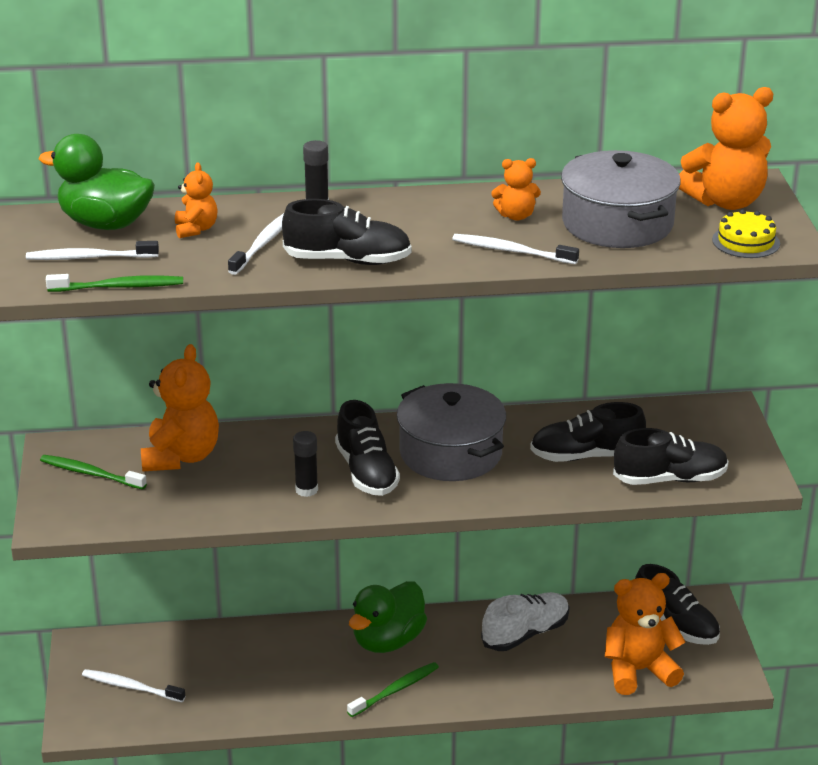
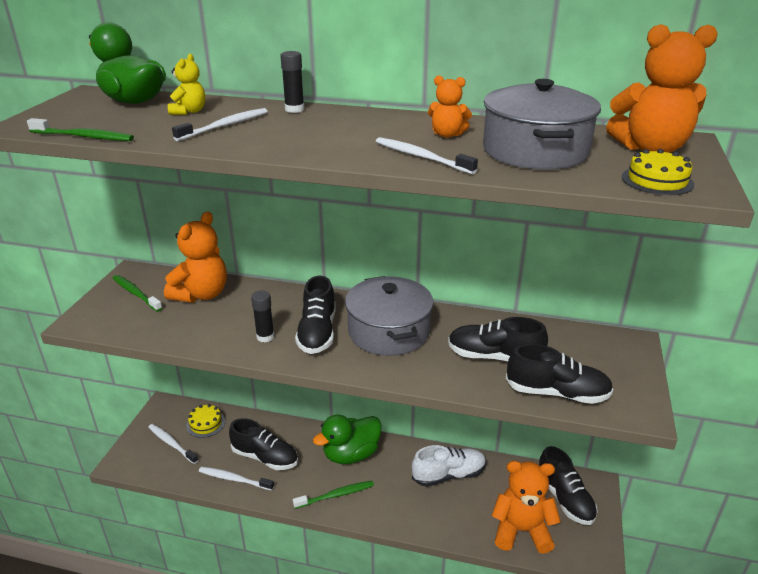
camera: 20 degrees right, 0 degrees up
(89, 257) = (92, 117): white toothbrush -> white toothbrush (234, 479)
(161, 652) = (205, 423): none -> yellow cake
(196, 229) = (189, 112): orange teddy bear -> yellow teddy bear
(347, 260) = (276, 144): black shoe -> black shoe (265, 457)

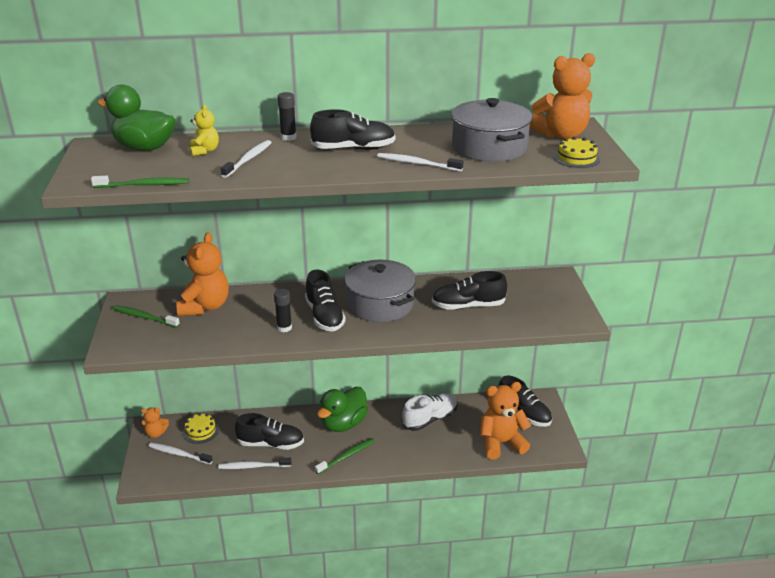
camera: 20 degrees left, 0 degrees up
(447, 135) = (421, 143): orange teddy bear -> orange teddy bear (156, 433)
(557, 393) = (523, 321): black shoe -> black shoe (353, 149)

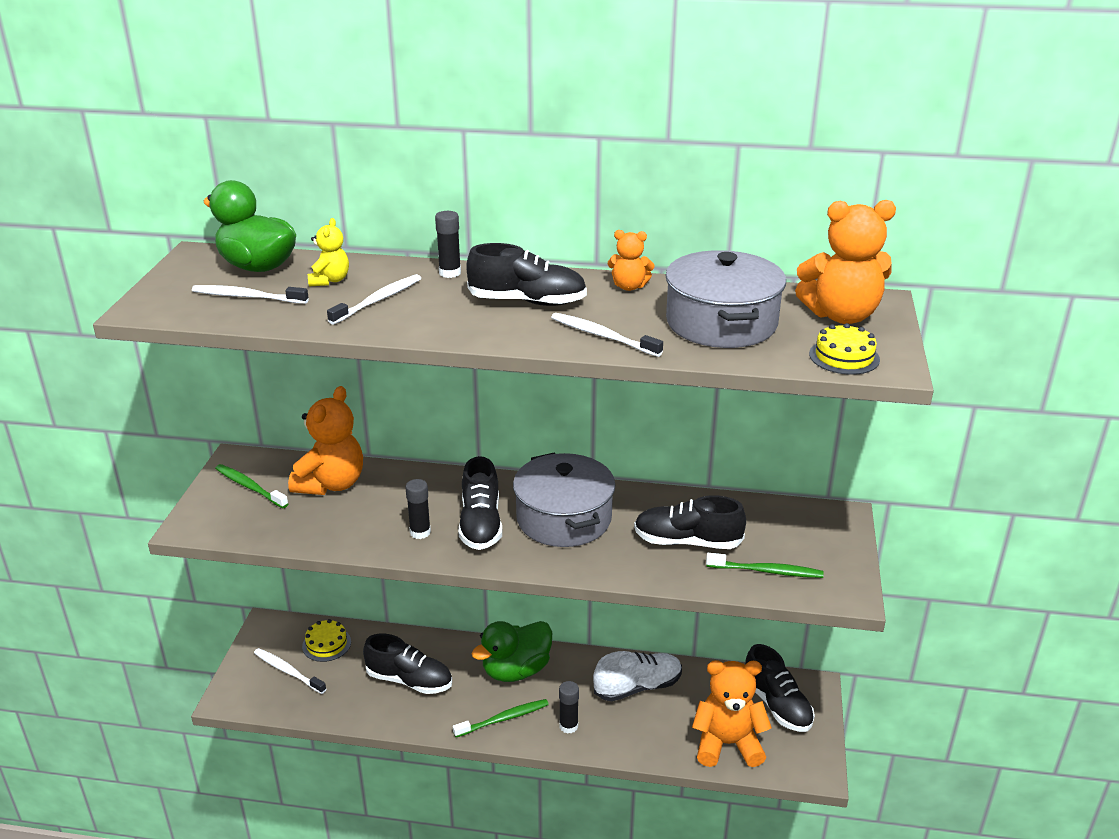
camera: 15 degrees right, 0 degrees up
(144, 185) = (225, 322): green toothbrush -> green toothbrush (767, 571)
(156, 433) = (270, 636): orange teddy bear -> orange teddy bear (629, 286)
(253, 466) = (375, 708): white toothbrush -> white toothbrush (247, 297)
(393, 452) = (568, 726): none -> black glue stick

